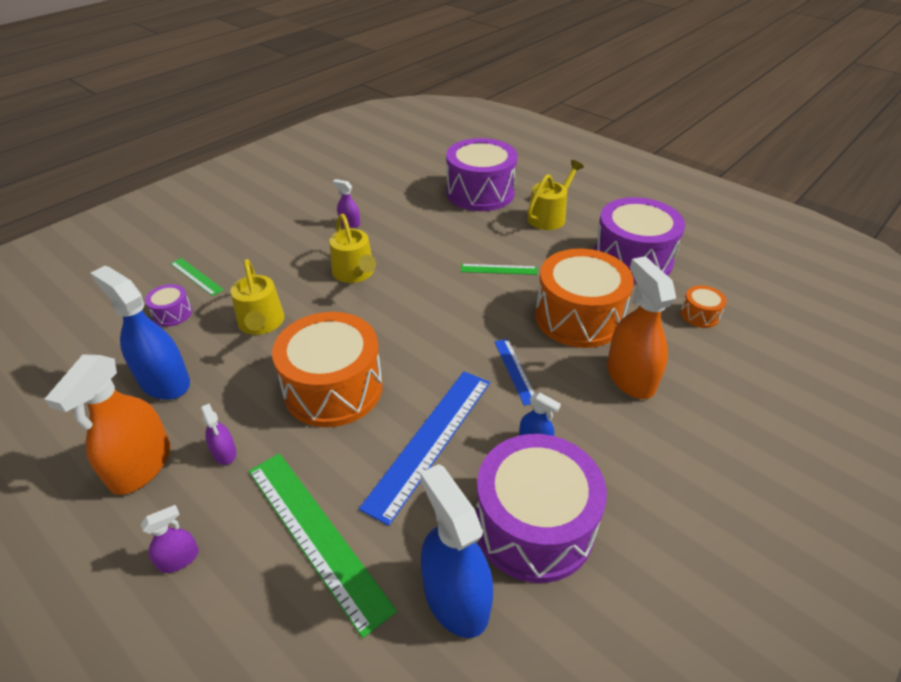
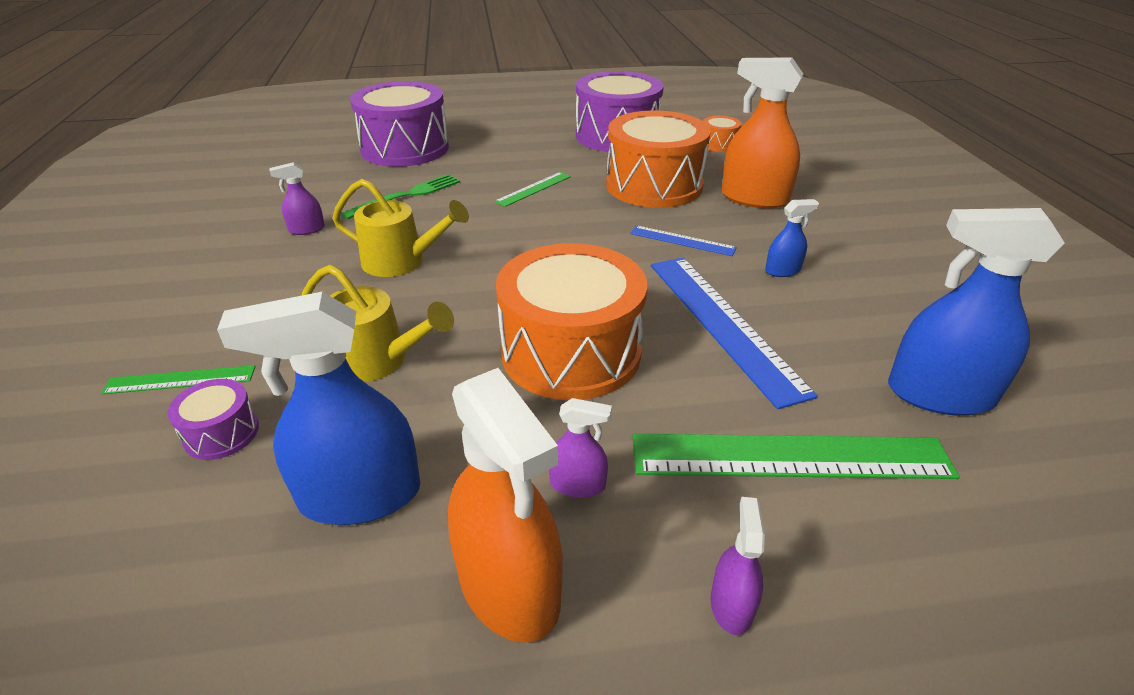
camera: 50 degrees left, 5 degrees down
(425, 230) = (407, 196): none -> green fork
(534, 525) = (882, 314): purple drum -> none
(549, 216) = (502, 138): yellow watering can -> none

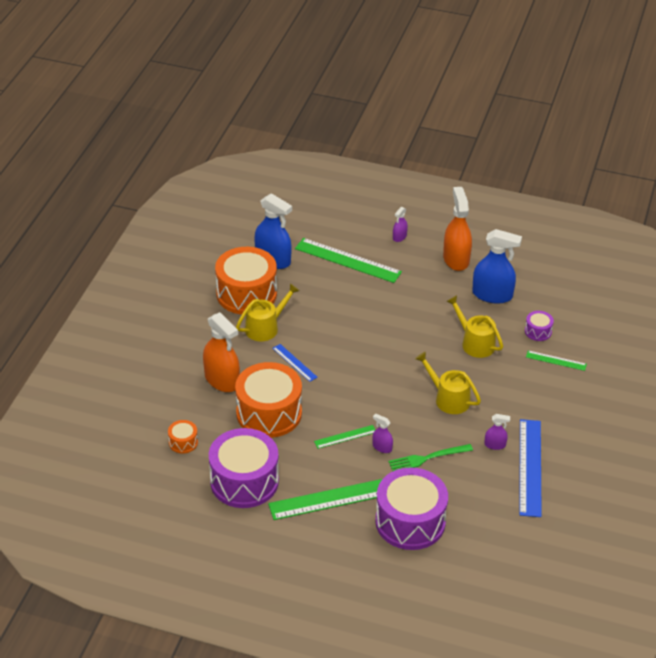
camera: 155 degrees left, 5 degrees up
(506, 145) = (333, 498): none -> green ruler
(571, 352) = (394, 320): orange drum -> orange drum (246, 294)
(577, 484) = (422, 275): purple spray bottle -> purple spray bottle (382, 447)
(723, 324) = (321, 311): blue ruler -> blue ruler (530, 467)
(782, 270) = (265, 327): blue spray bottle -> yellow watering can

